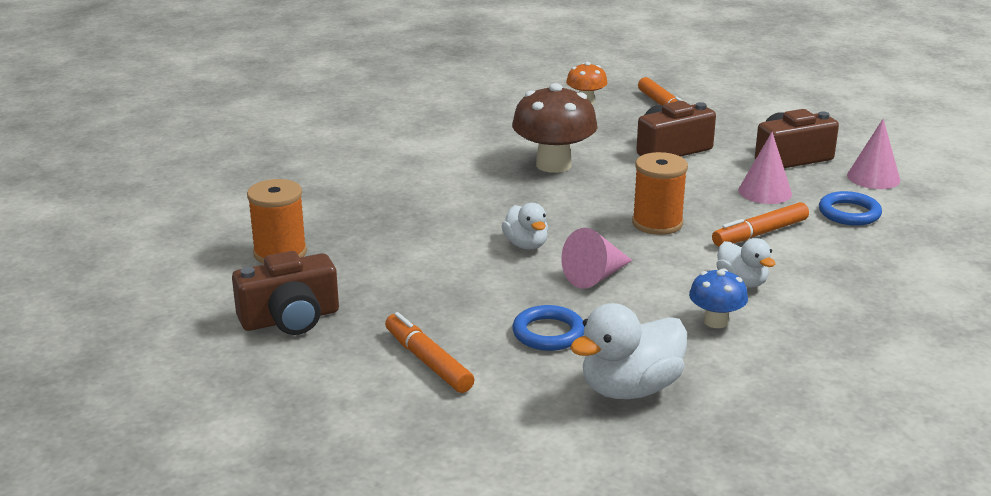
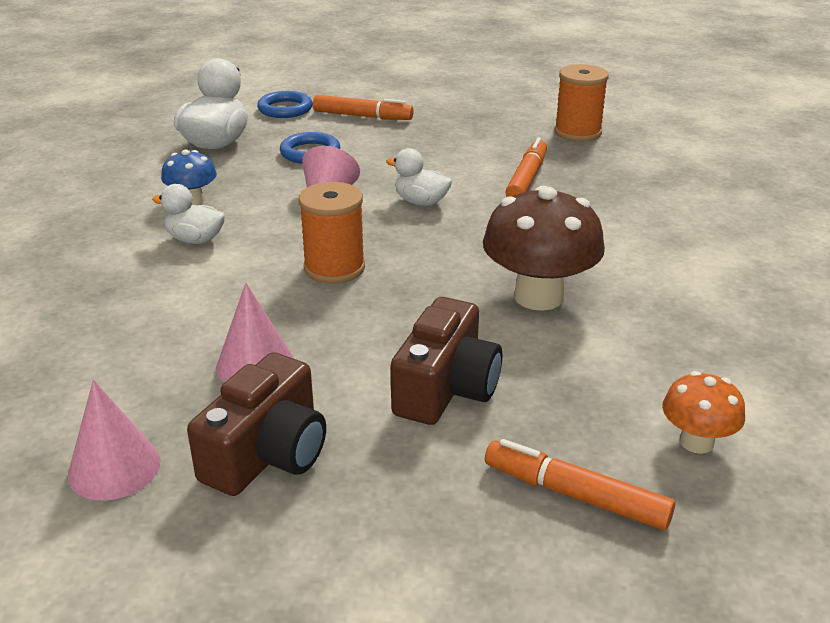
camera: 140 degrees right, 5 degrees up
(290, 319) = (483, 107): brown camera -> none
(760, 233) = (217, 299): orange marker -> orange marker (527, 178)
(849, 213) = (124, 374): blue ring -> blue ring (285, 109)

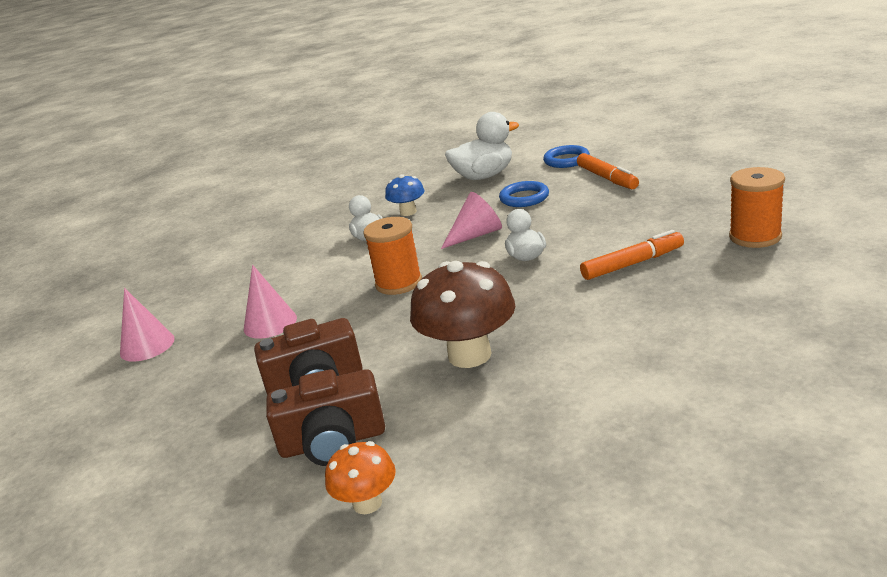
camera: 55 degrees right, 5 degrees down
(268, 454) = (196, 373): brown camera -> brown camera (333, 442)
(575, 495) = (255, 484): orange marker -> none

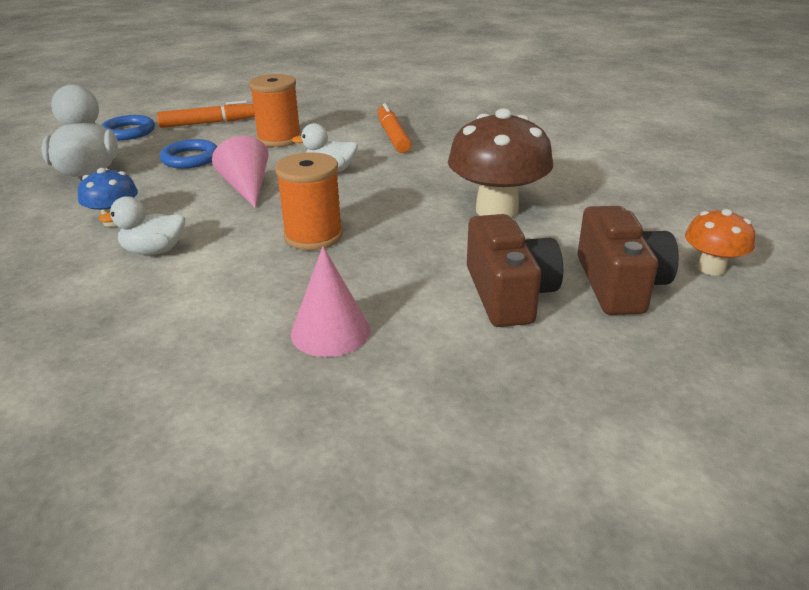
camera: 85 degrees left, 5 degrees up
(147, 345) = (294, 472): pink cone -> none
(755, 237) = (393, 100): orange spool -> orange spool (279, 139)

